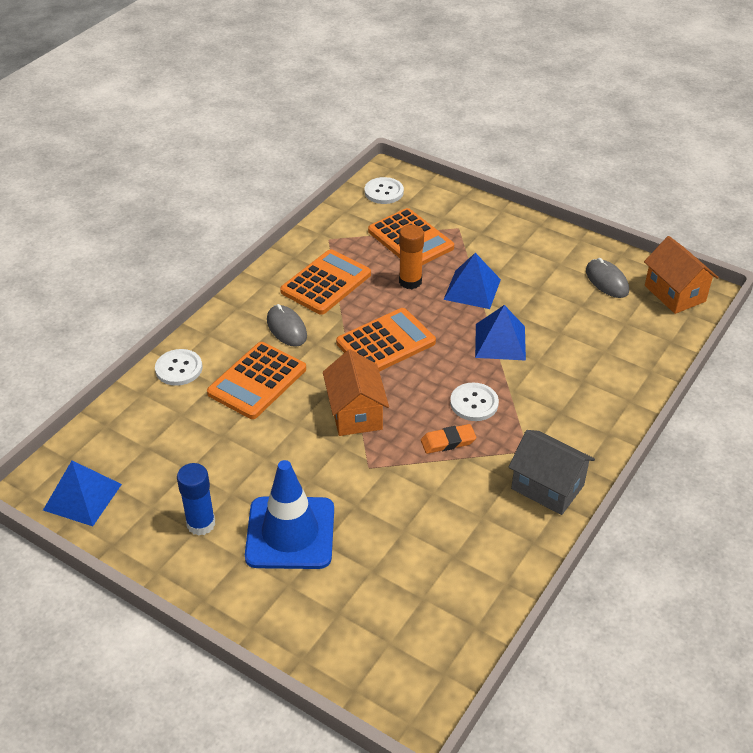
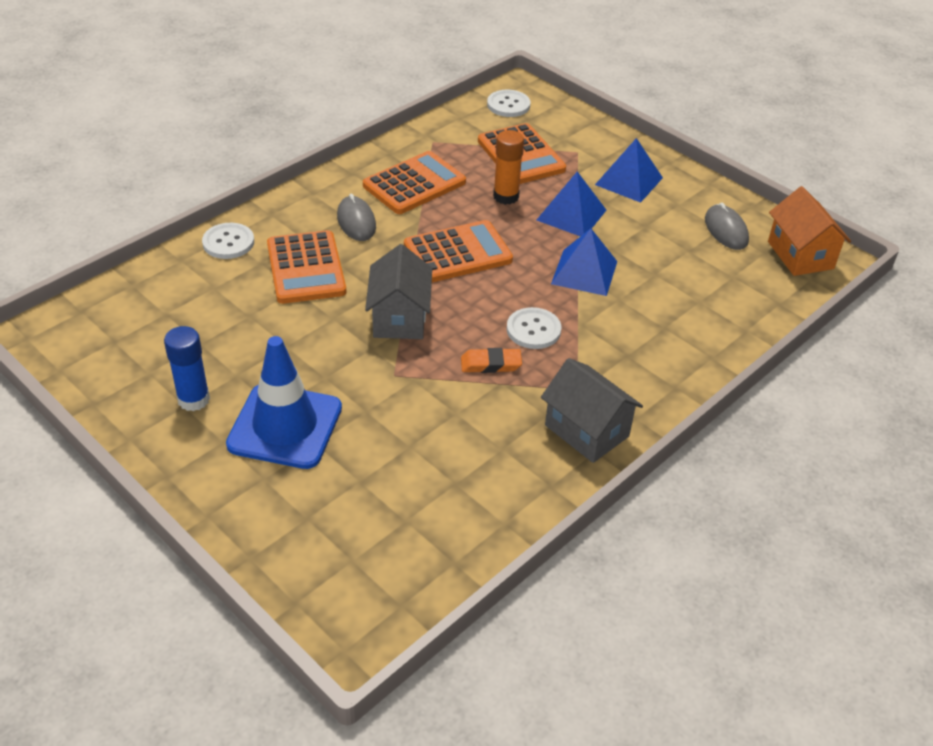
camera: 10 degrees right, 0 degrees up
(82, 497) = (81, 350): blue pyramid -> blue pyramid (629, 181)
(257, 381) = (306, 268): orange calculator -> orange calculator turned 60 degrees counterclockwise
(355, 413) = (399, 318): orange house -> grey house

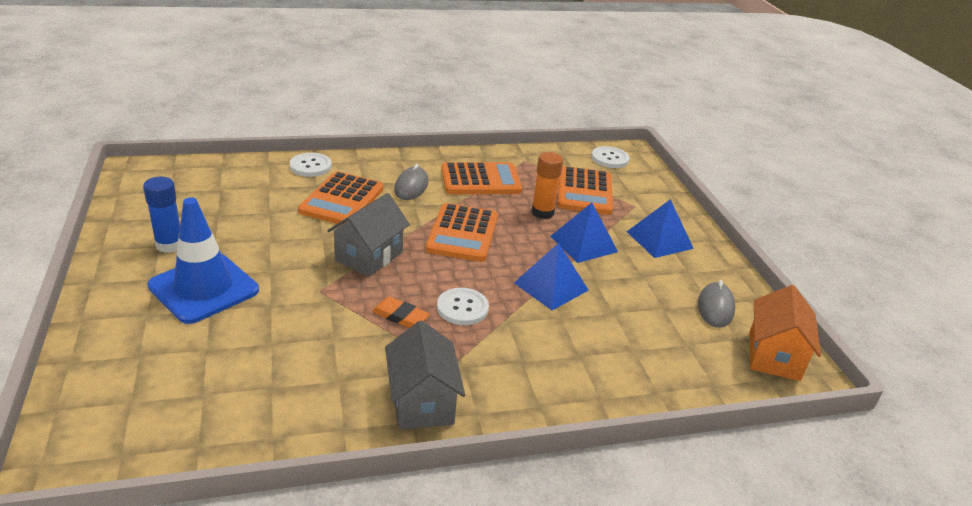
camera: 30 degrees right, 10 degrees down
(457, 253) = (462, 233): orange calculator -> orange calculator turned 90 degrees clockwise

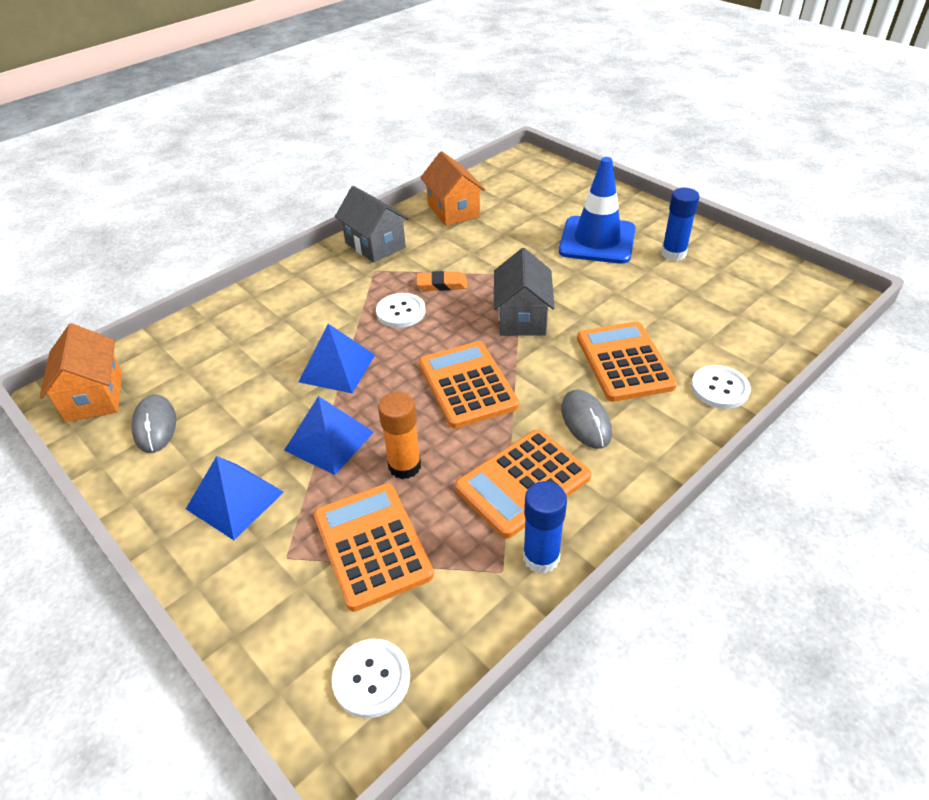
camera: 155 degrees right, 10 degrees up
(281, 408) = (453, 210): none -> orange house
(501, 157) = (541, 557): none -> blue glue stick

